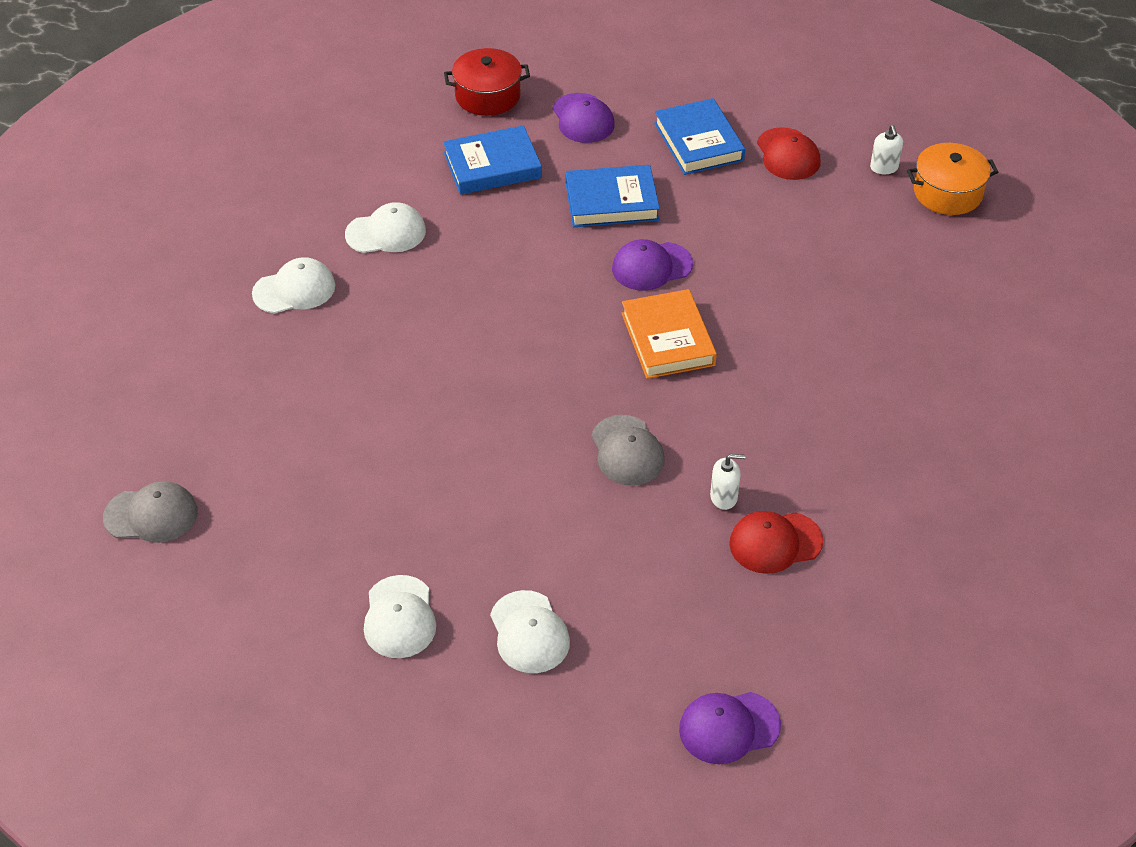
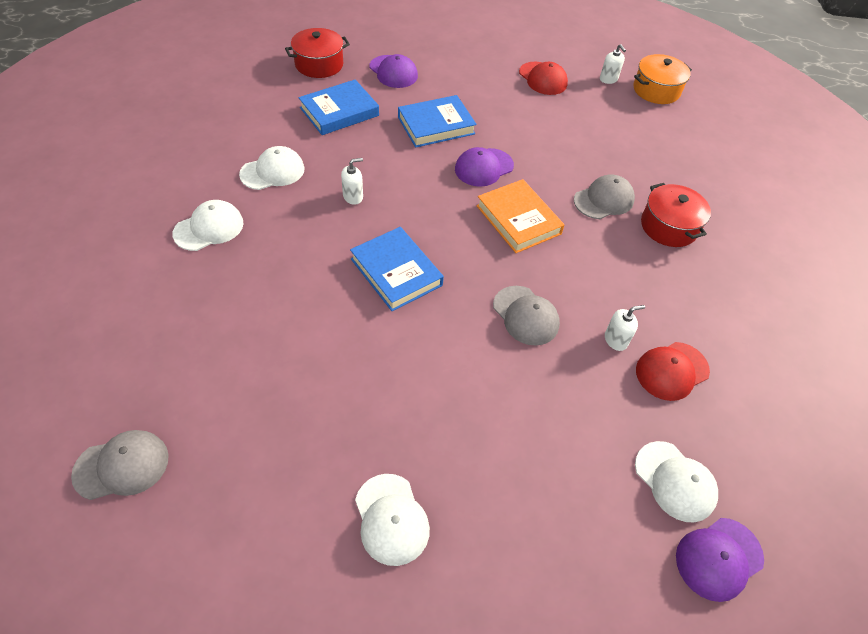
camera: 20 degrees left, 5 degrees up
(473, 278) = (353, 197): none -> white soap dispenser
(529, 632) = (512, 505): white cap -> white cap (675, 481)
(699, 142) = (480, 78): blue book -> blue book (396, 272)
(792, 332) = (604, 200): none -> grey cap
(863, 379) = (669, 226): none -> red pot

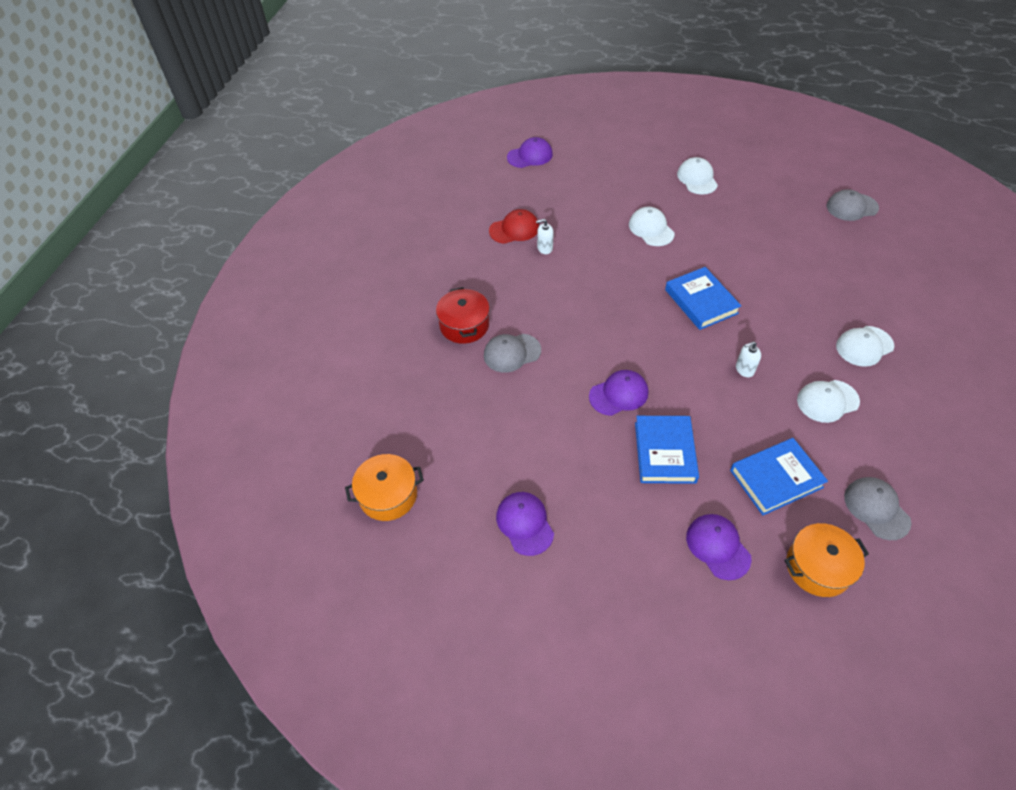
camera: 165 degrees left, 0 degrees up
(319, 64) = (818, 567): red pot -> orange pot
(436, 125) = (665, 452): blue book -> blue book turned 75 degrees counterclockwise
(518, 220) = (595, 339): orange book -> none
(525, 315) = (605, 266): grey cap -> grey cap (876, 509)
(543, 78) = (524, 524): red cap -> purple cap
(608, 79) = (440, 518): white soap dispenser -> none
(675, 481) = (538, 182): white cap -> white cap (651, 229)

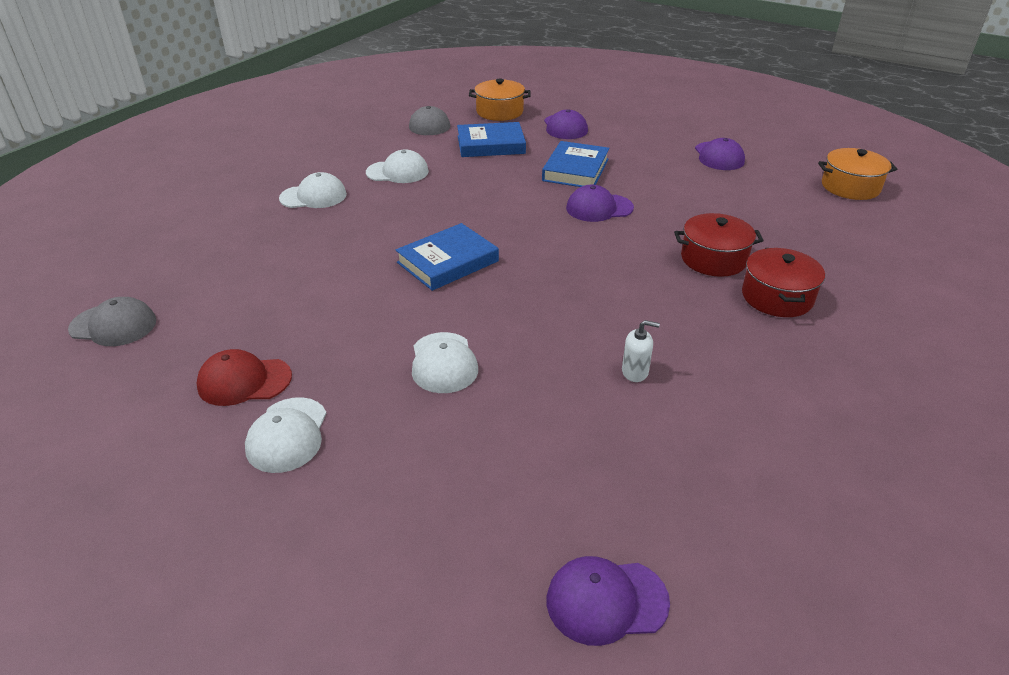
camera: 165 degrees left, 15 degrees down
(512, 353) = (713, 259): grey cap -> red pot
(514, 229) = (682, 416): red cap -> red cap (244, 381)
(701, 301) = (448, 262): blue book -> blue book turned 60 degrees clockwise
(744, 369) = (453, 202): white soap dispenser -> none

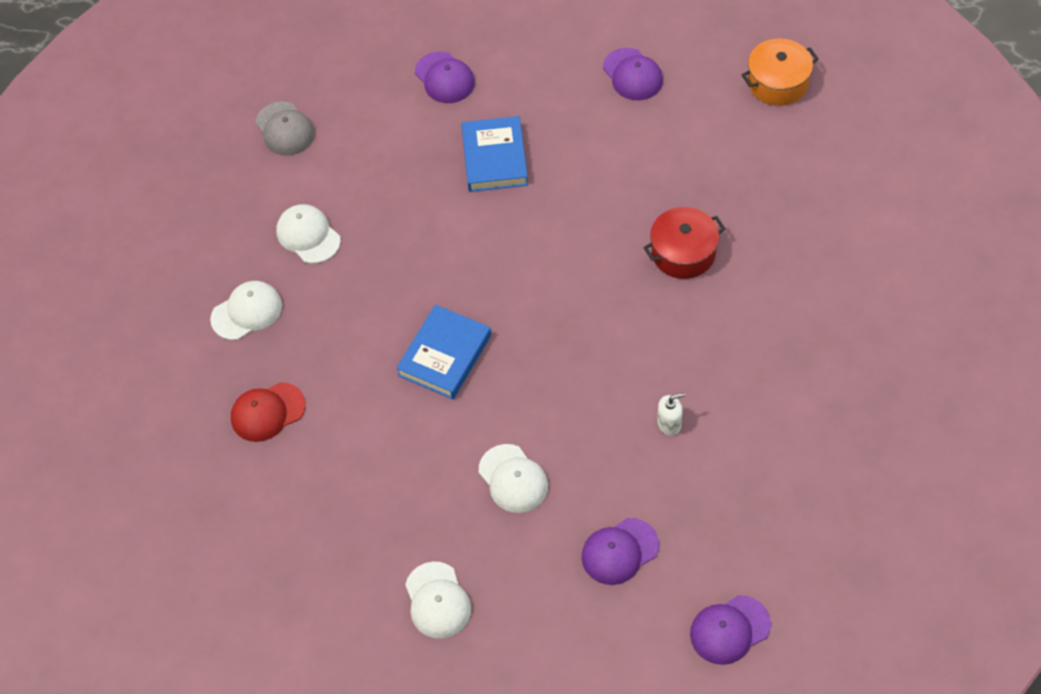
camera: 20 degrees left, 20 degrees up
(113, 325) = (198, 559): grey cap -> none
(244, 381) = (364, 567): red cap -> red cap (267, 412)
(397, 172) = (308, 235): white cap -> white cap turned 105 degrees counterclockwise
(491, 145) = (380, 145): blue book -> none
(499, 112) = (353, 73): orange pot -> none
(599, 208) = (547, 216): purple cap -> purple cap (619, 551)
(777, 297) = (753, 284): red pot -> none

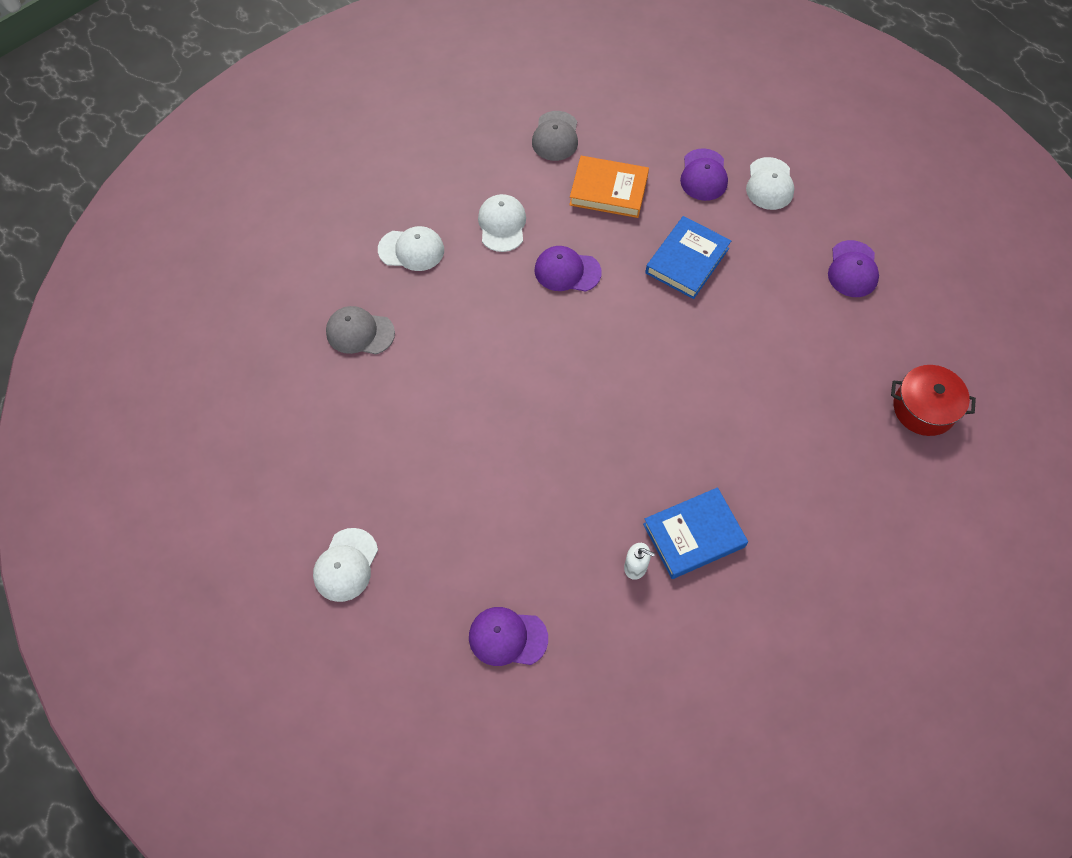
camera: 35 degrees right, 5 degrees up
(267, 412) = (360, 332): red cap -> grey cap
(375, 144) = (608, 190): none -> orange book
(445, 355) = (517, 384): blue book -> blue book (694, 535)
(513, 479) = (481, 516): white cap -> white cap (769, 184)
(683, 253) = (768, 438): red pot -> red pot (924, 408)
(729, 630) = (534, 772): purple cap -> purple cap (567, 271)
(777, 83) = (969, 356): orange pot -> none

